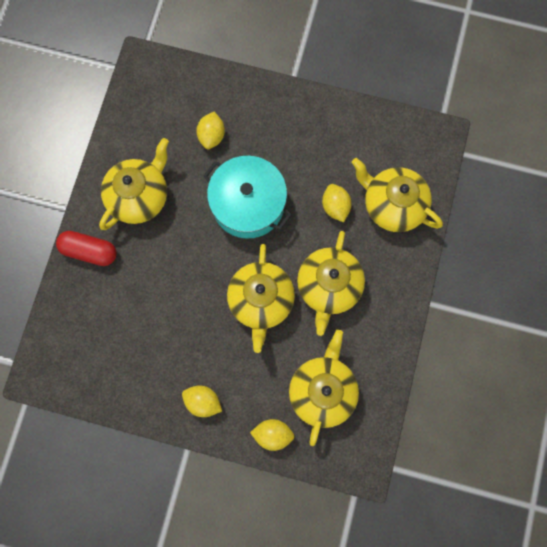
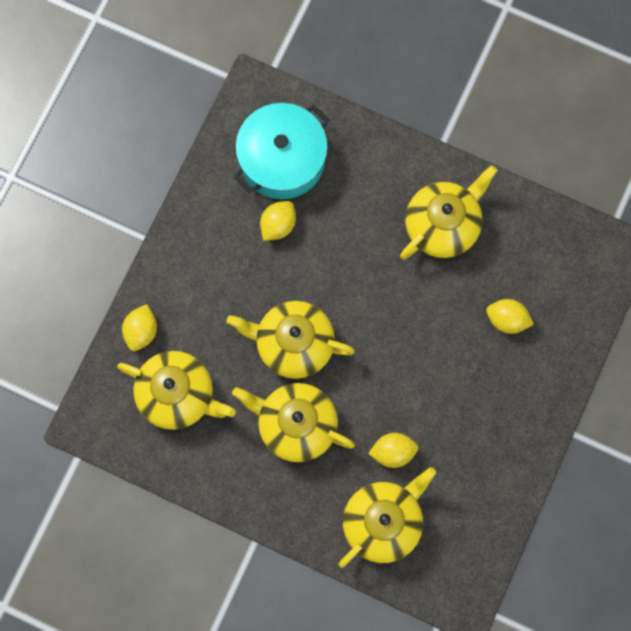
camera: 100 degrees right, 0 degrees up
(89, 251) = (386, 161): red capsule -> none
(139, 197) = (443, 225): yellow teapot -> yellow teapot turned 90 degrees counterclockwise
(203, 401) = (192, 262): yellow lemon -> yellow lemon (278, 225)
(248, 204) = (413, 349): turquoise pot -> turquoise pot (282, 159)

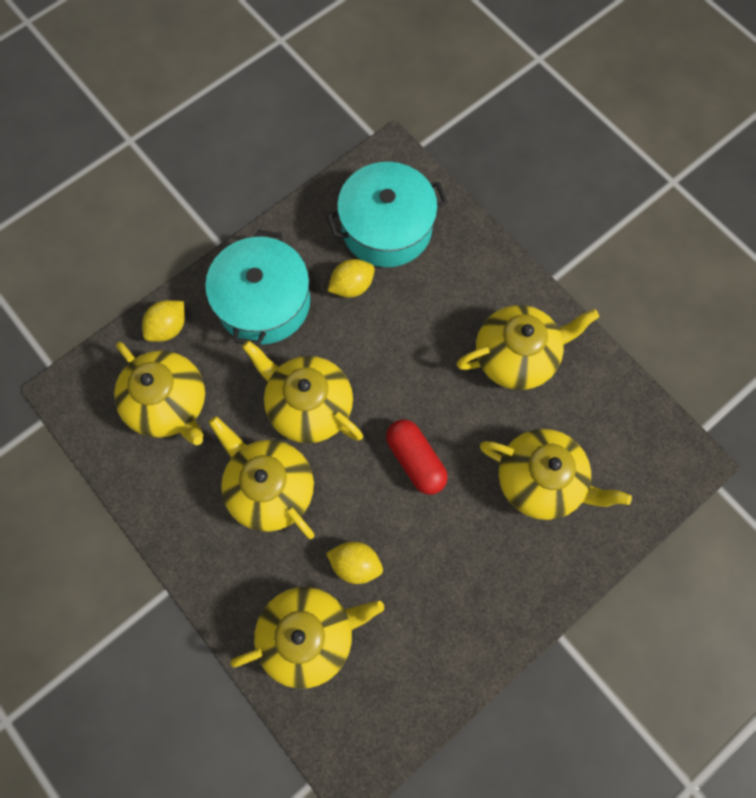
camera: 25 degrees right, 5 degrees down
(210, 273) = (263, 302): none -> turquoise pot
(401, 349) = (415, 460): none -> red capsule
(507, 319) = (540, 480): yellow lemon -> yellow teapot

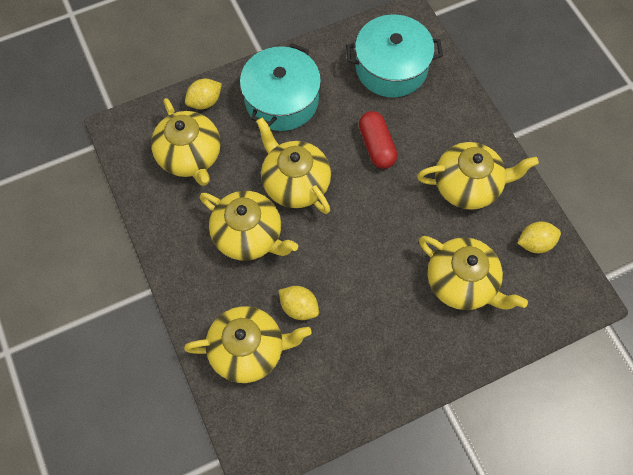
camera: 15 degrees right, 5 degrees down
(270, 488) = (249, 235): yellow teapot -> yellow teapot turned 150 degrees clockwise
(352, 286) = (352, 104): yellow lemon -> yellow lemon (535, 243)
(415, 460) = (366, 243): red capsule -> red capsule (376, 146)

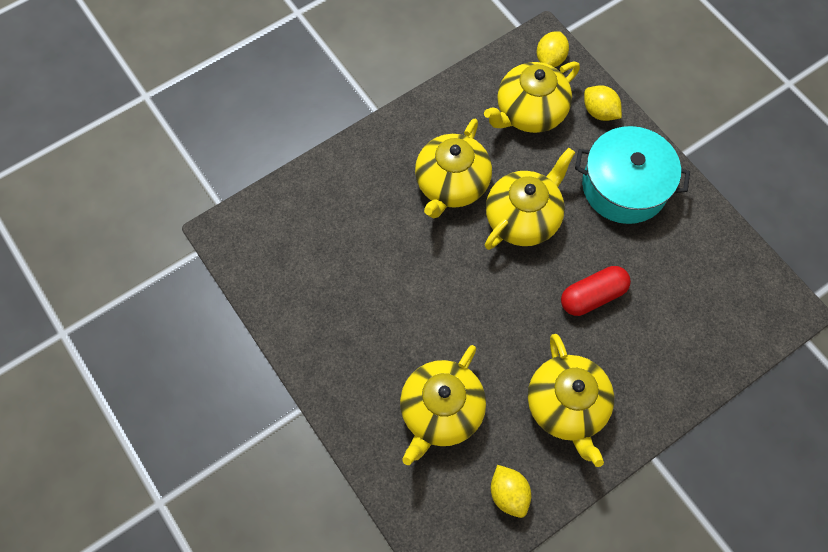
camera: 80 degrees right, 0 degrees up
(248, 350) = (329, 207): yellow teapot -> none
(299, 307) = (381, 246): yellow lemon -> yellow lemon (550, 59)
(391, 68) = (705, 298): turquoise pot -> none

